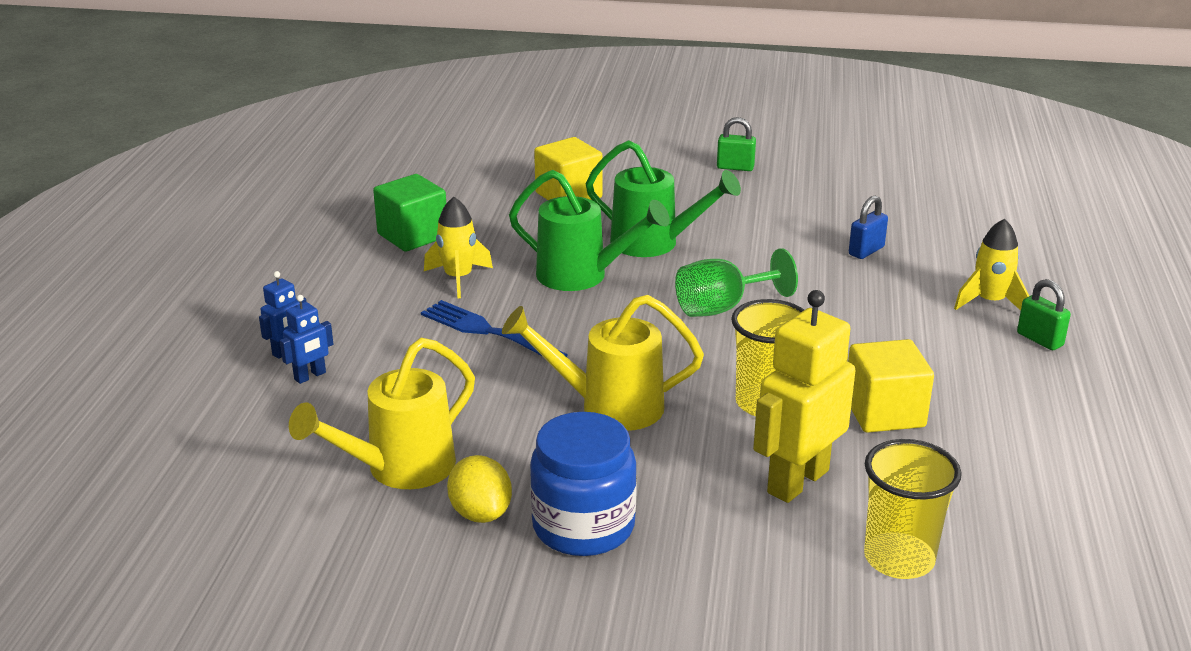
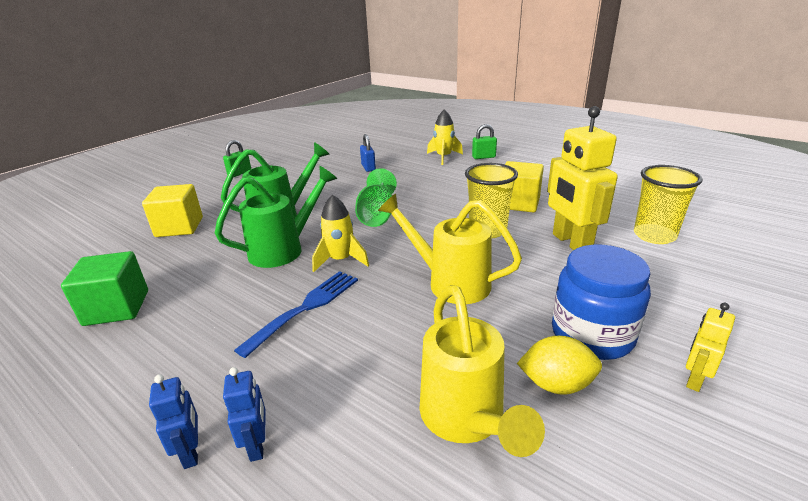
camera: 60 degrees left, 0 degrees up
(458, 278) = (213, 302): yellow rocket -> yellow rocket (341, 260)
(488, 331) = (305, 308): blue fork -> blue fork turned 150 degrees clockwise
(553, 607) = (694, 379): none -> yellow robot
(609, 406) = (451, 282): yellow watering can -> yellow watering can turned 90 degrees clockwise

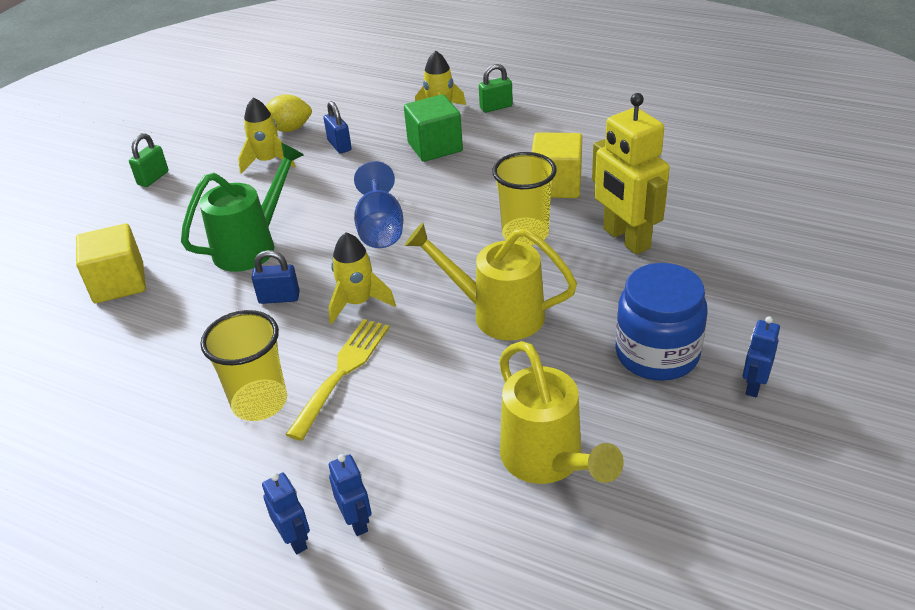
camera: 10 degrees left, 10 degrees up
(117, 308) = (112, 408): green cube -> green cube (435, 147)
(283, 250) = (279, 298): green watering can -> blue padlock
(305, 308) = (342, 372): blue fork -> yellow fork
(317, 171) = (268, 161): none -> yellow rocket
(377, 215) = (380, 228): green goblet -> blue goblet
(556, 384) = (627, 413): yellow lemon -> yellow lemon (289, 129)
(654, 235) = (718, 215): yellow cup -> yellow cup (260, 402)
(694, 379) = (753, 386): yellow robot -> blue robot

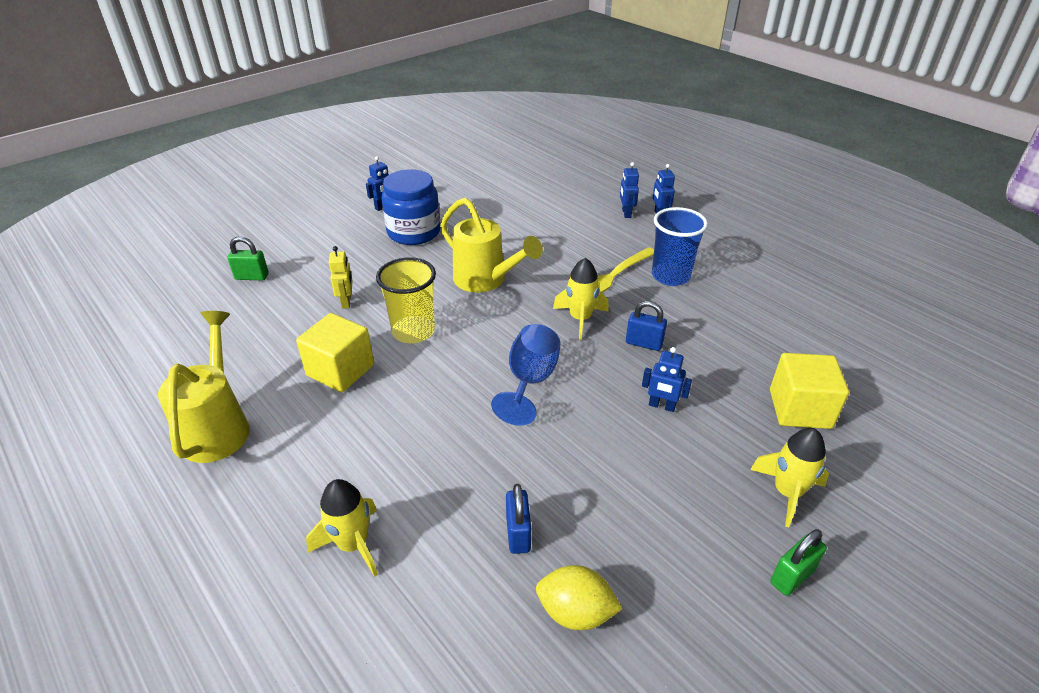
camera: 160 degrees left, 0 degrees up
(252, 246) = (661, 406): green watering can -> blue robot
(260, 402) = (670, 276): yellow cup -> blue cup
(268, 161) = (622, 542): yellow rocket -> yellow rocket (787, 492)
(435, 147) = (407, 476): green cube -> none
(496, 107) = (278, 523): green padlock -> green padlock (252, 277)
(547, 461) = (517, 209): yellow watering can -> yellow watering can (217, 427)
(625, 239) = (346, 302): yellow robot -> yellow robot, size x0.48

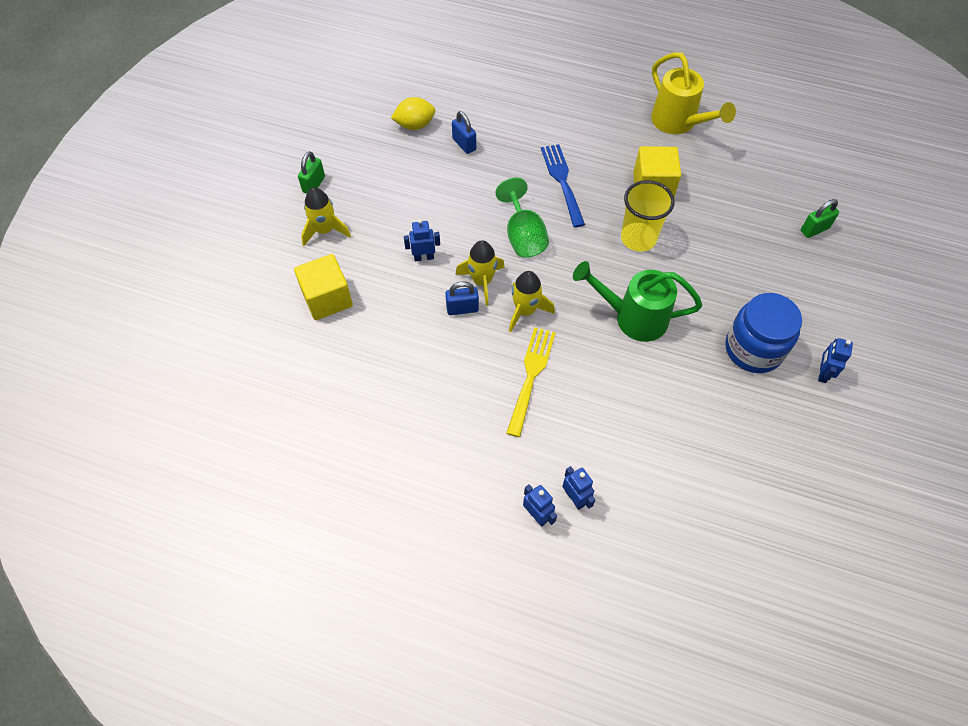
camera: 150 degrees right, 20 degrees up
(346, 302) = (715, 241): yellow robot -> none
(353, 544) = (541, 106): yellow rocket -> yellow rocket (482, 281)
(432, 419) = (562, 182): none -> blue fork
(485, 280) = (633, 317): yellow watering can -> green watering can
(530, 381) = (523, 236): blue goblet -> green goblet
(670, 276) = (477, 406): blue cup -> none

